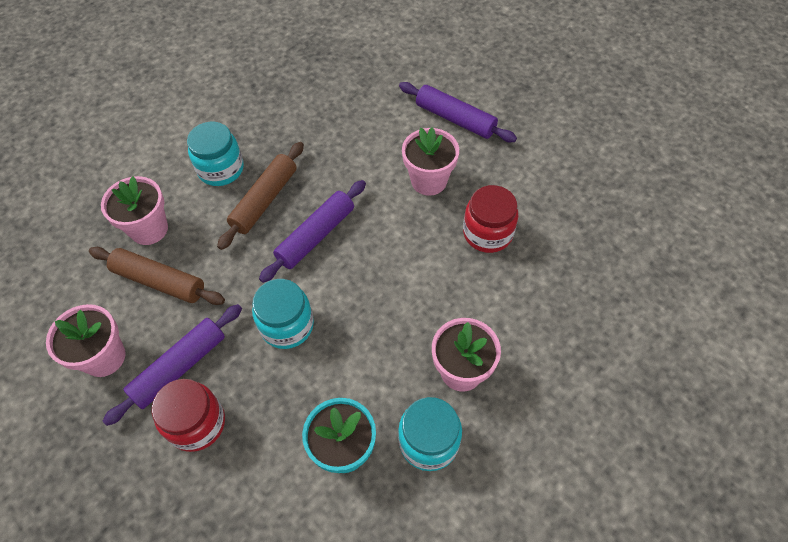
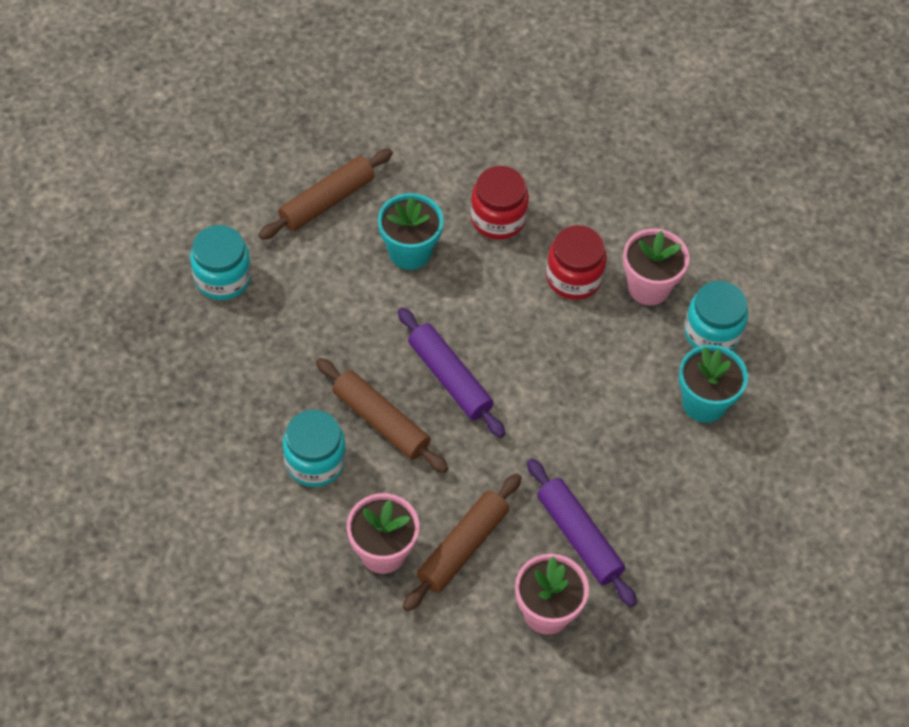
camera: 80 degrees left, 0 degrees up
(197, 423) = (647, 527): red jar -> red jar (574, 277)
(287, 325) = (557, 427): turquoise jar -> turquoise jar (222, 278)
(429, 181) = (410, 252): pink flower pot -> turquoise flower pot
(455, 119) = (327, 201): purple rolling pin -> brown rolling pin

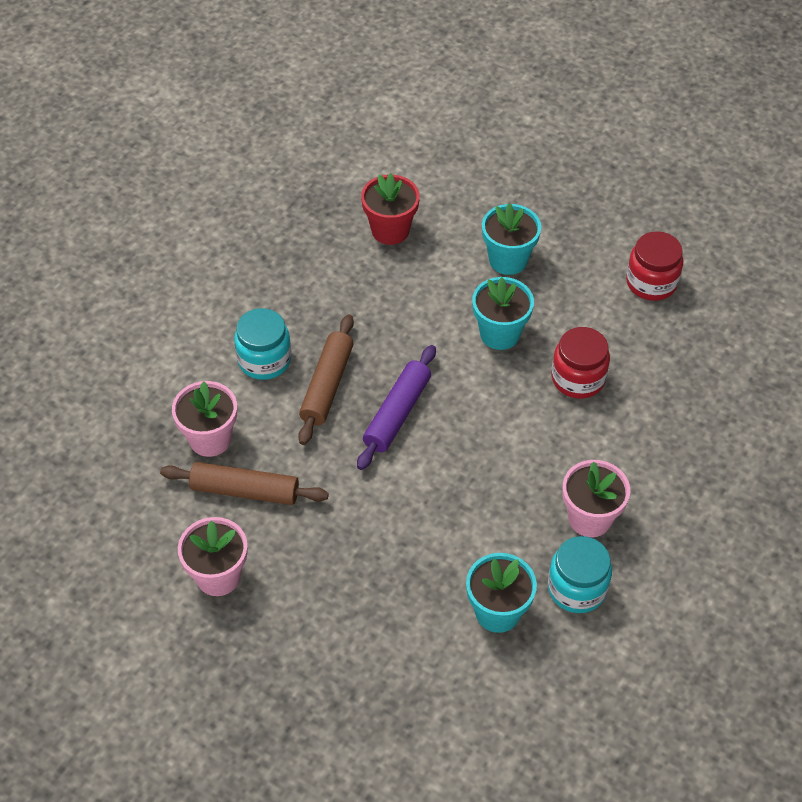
camera: 65 degrees right, 5 degrees down
(222, 278) = (390, 230): turquoise jar -> red flower pot
(327, 201) = (508, 260): brown rolling pin -> turquoise flower pot
(574, 277) = (558, 458): red jar -> red jar (651, 282)
(579, 537) = (302, 570): purple rolling pin -> none

